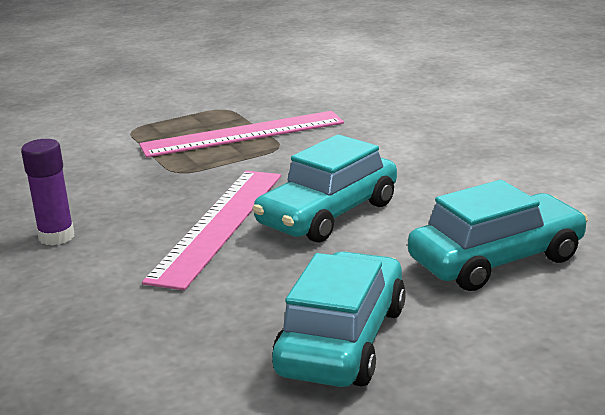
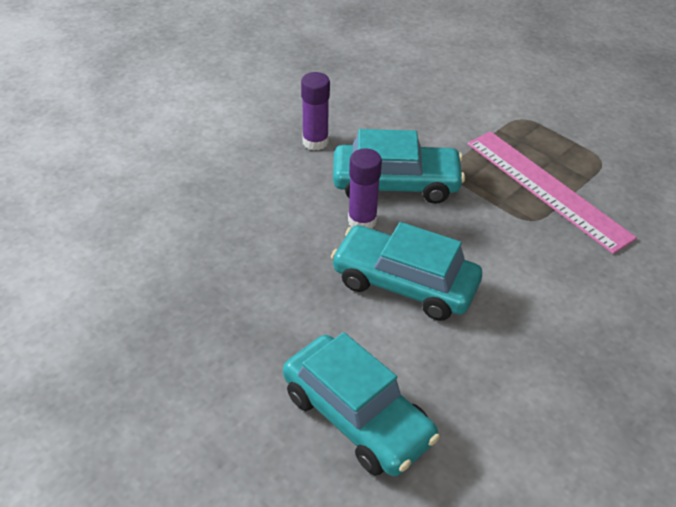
camera: 70 degrees right, 20 degrees up
(219, 225) = (362, 221): pink ruler -> purple glue stick
(342, 340) = (207, 333): turquoise car -> turquoise car (396, 184)

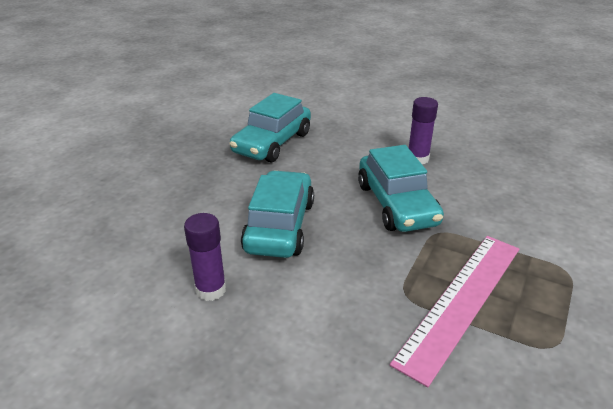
camera: 75 degrees right, 10 degrees down
(357, 417) = (142, 223): turquoise car -> turquoise car (272, 143)
(362, 221) = (340, 195): purple glue stick -> purple glue stick (211, 290)

